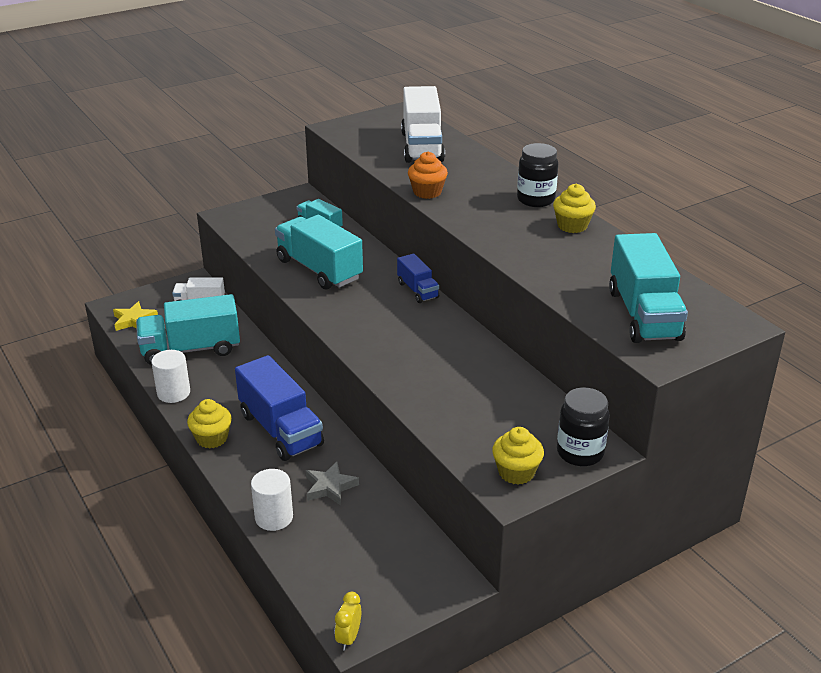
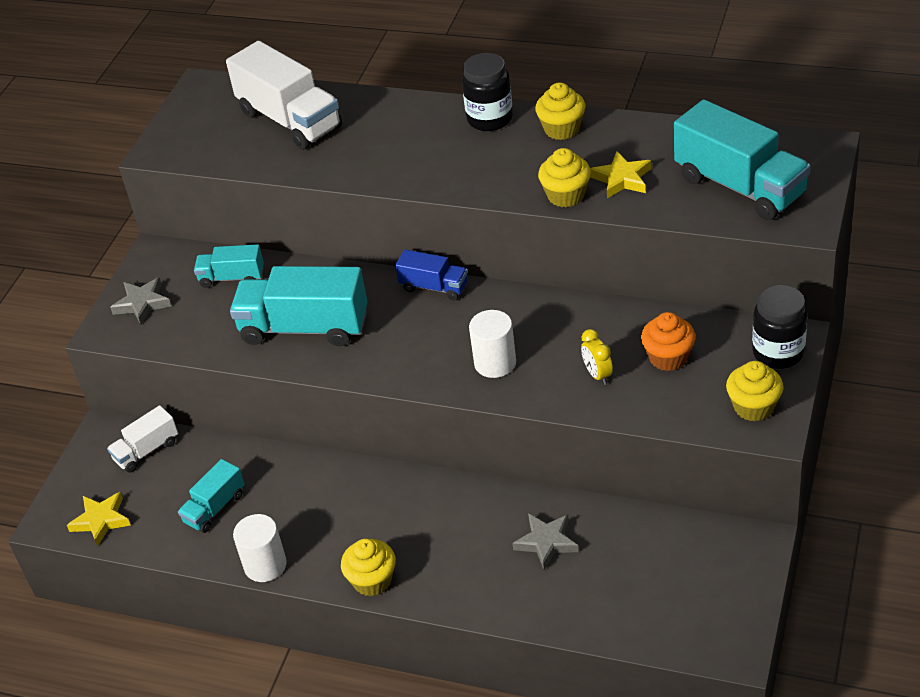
camera: 35 degrees left, 10 degrees up
(191, 349) = (215, 508): turquoise truck -> turquoise truck, size x0.53
(260, 213) = (142, 303): none -> grey star
(274, 517) = (536, 608): white cylinder -> white cylinder (495, 363)
(280, 429) = (426, 523): blue truck -> none
(348, 638) = (737, 657): yellow clock -> yellow clock (597, 375)
(427, 192) = (375, 173): orange cupcake -> orange cupcake (668, 357)
(520, 259) = (566, 195): none -> yellow cupcake
(569, 269) = (622, 179): none -> yellow star

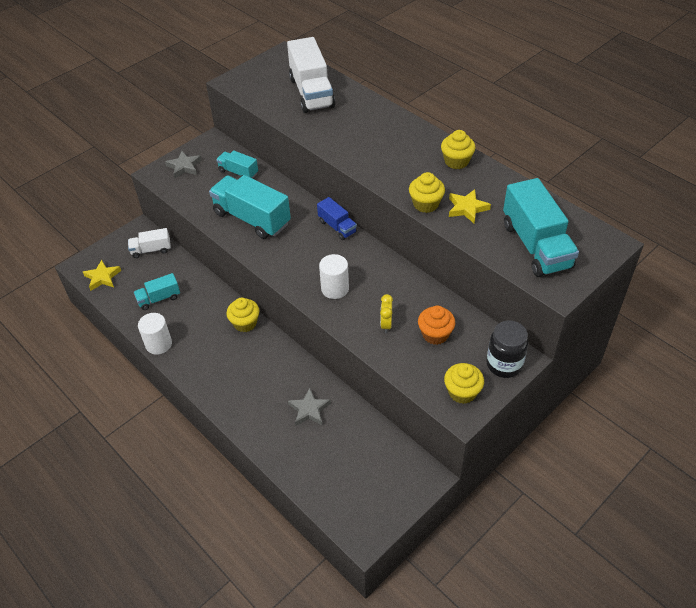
camera: 25 degrees right, 5 degrees up
(372, 580) = (203, 382): yellow cupcake -> yellow cupcake (245, 323)
(490, 119) = (420, 137): black jar -> none

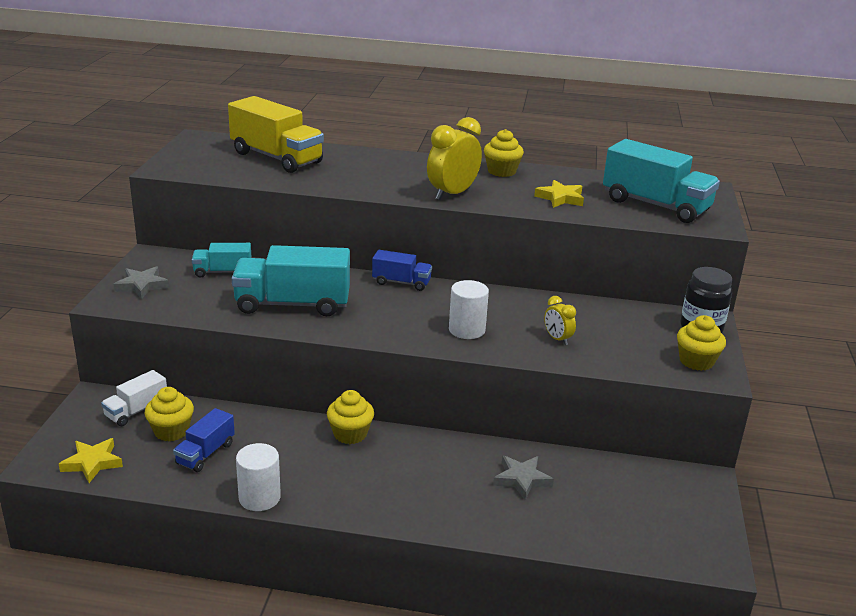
camera: 40 degrees left, 20 degrees down
(159, 298) = (205, 453): turquoise truck -> blue truck
(311, 92) = (276, 158): white truck -> yellow truck
(390, 174) = (452, 194): none -> yellow clock
(426, 204) = (519, 205): yellow cupcake -> yellow cupcake (171, 431)
(435, 334) = (612, 329): orange cupcake -> none

